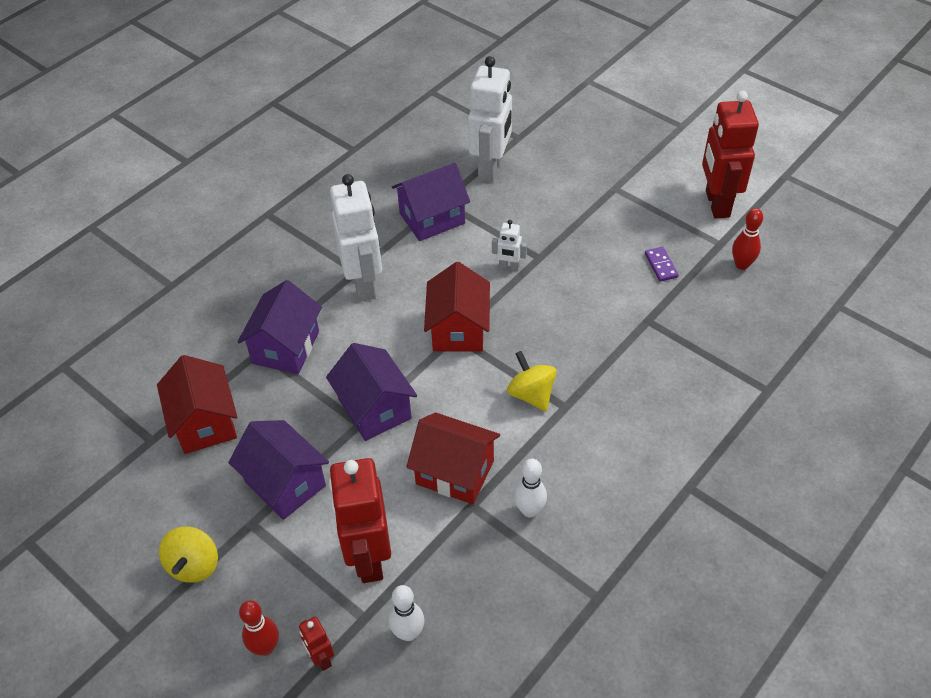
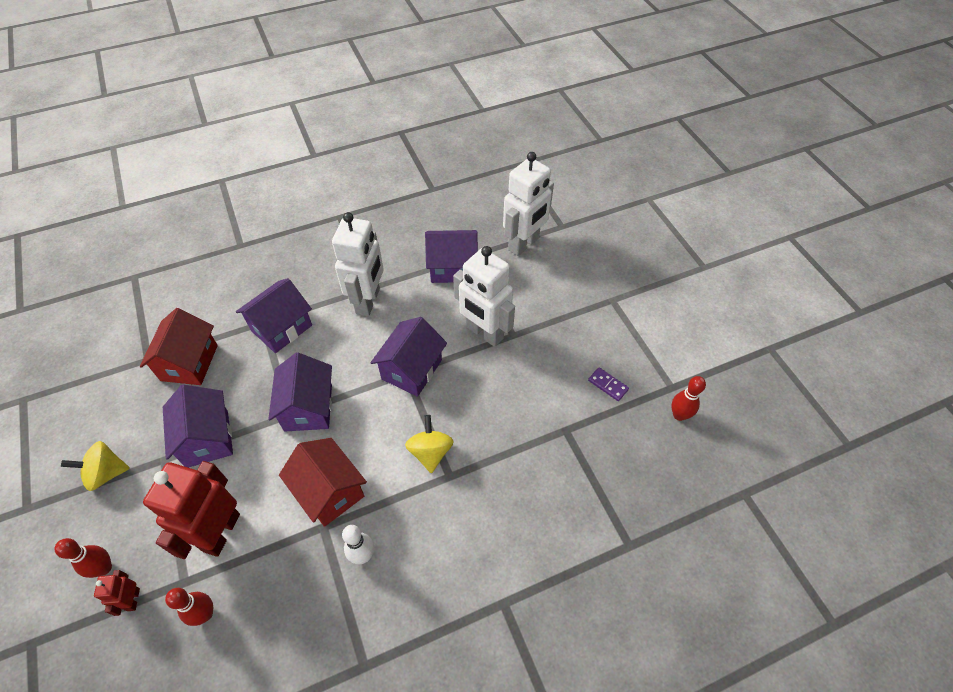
camera: 25 degrees right, 5 degrees up
(194, 565) = (106, 473): yellow spinning top -> yellow spinning top turned 45 degrees clockwise
(408, 633) = (205, 614): white bowling pin -> red bowling pin
(458, 329) = (411, 369): red house -> purple house
(509, 267) = (484, 333): white robot -> white robot, size x2.22
(660, 265) = (608, 385): purple domino -> purple domino turned 60 degrees counterclockwise
(716, 204) = (691, 349): red robot -> none

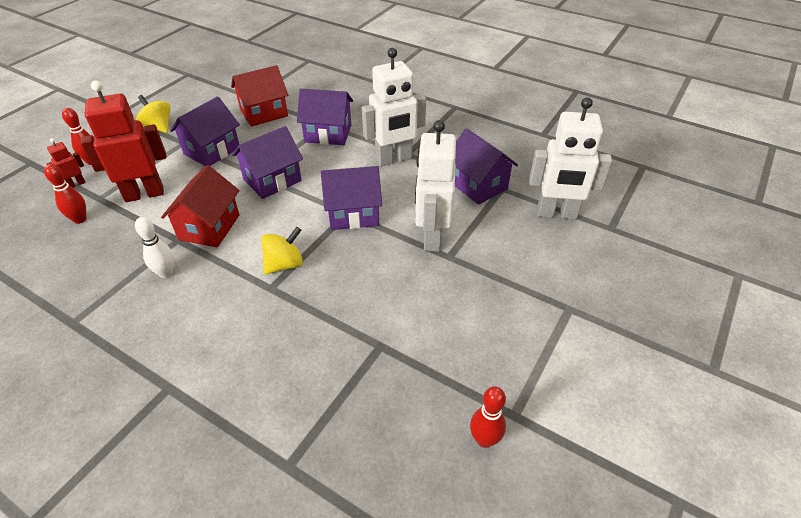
camera: 55 degrees right, 10 degrees down
(608, 385) = (462, 355): purple domino -> none

